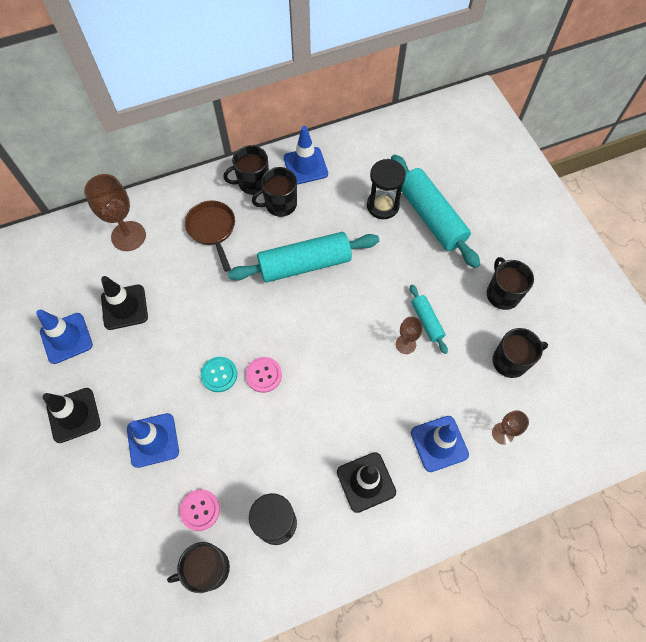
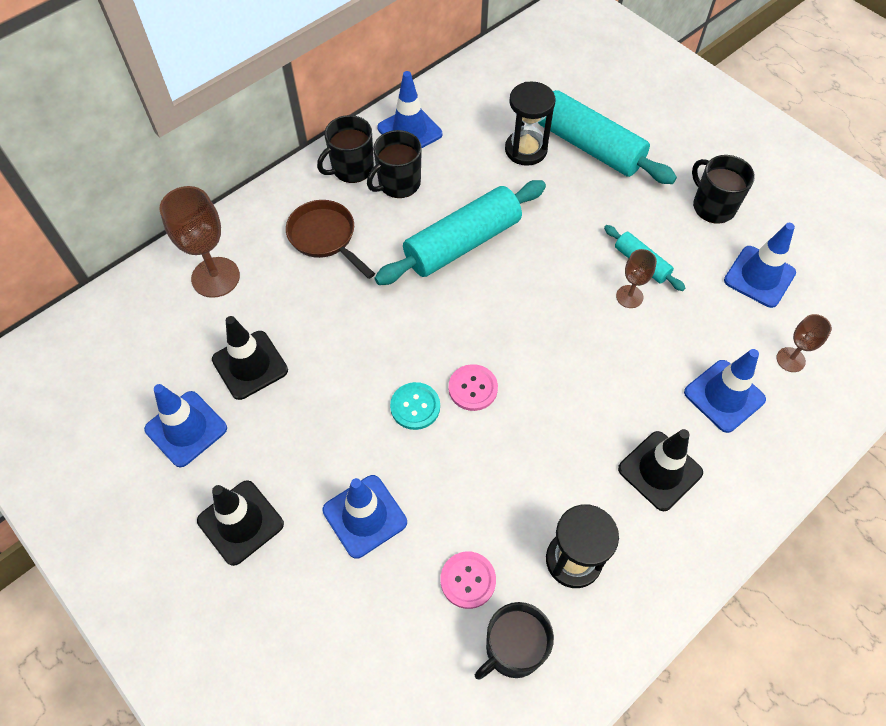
camera: 20 degrees left, 5 degrees down
(511, 361) = (759, 277): black mug -> blue traffic cone

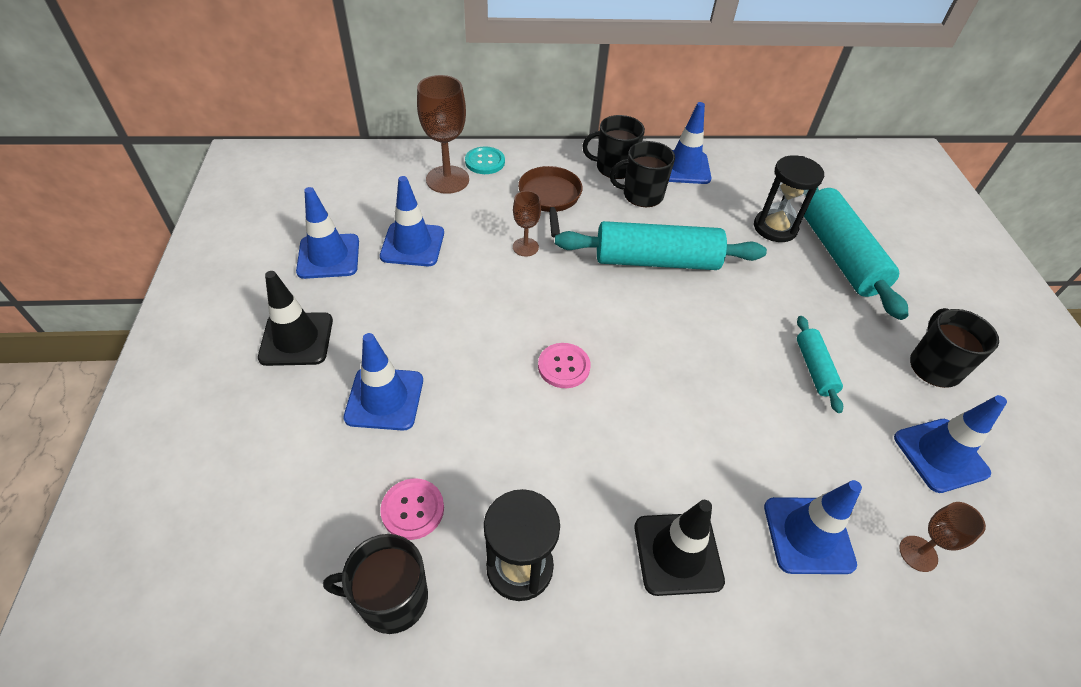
camera: 35 degrees right, 10 degrees down
(250, 365) = (412, 244): black traffic cone -> blue traffic cone
(415, 407) = (503, 349): turquoise button -> turquoise button (485, 162)
(629, 296) = (778, 387): brown goblet -> brown goblet (525, 247)

